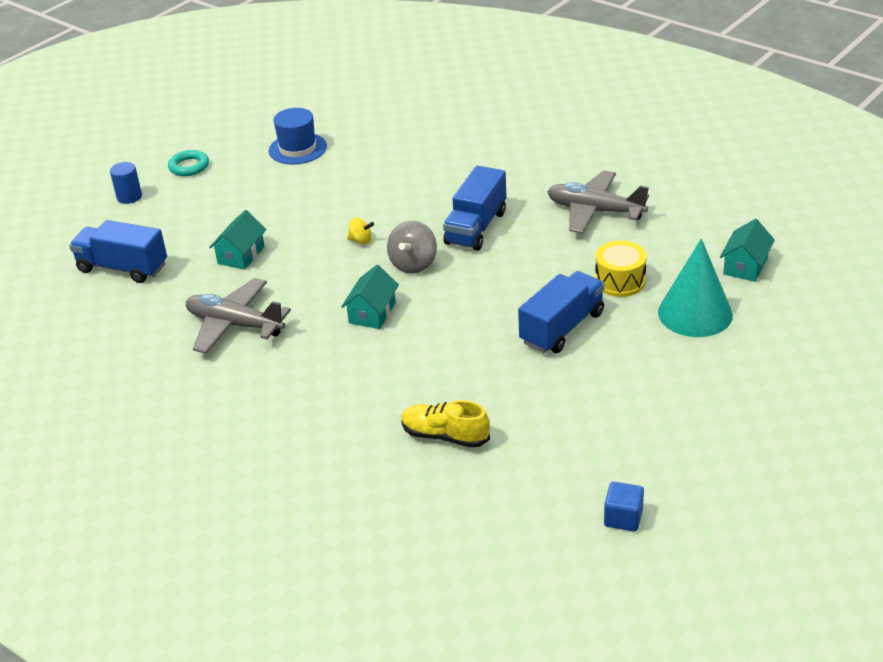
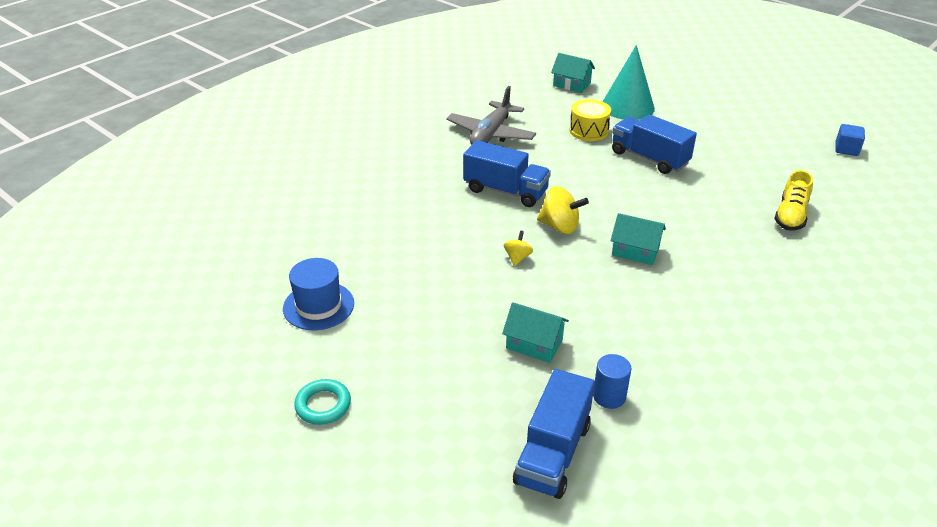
camera: 90 degrees left, 0 degrees up
(129, 197) = (382, 465): blue cylinder -> blue cylinder (609, 396)
(235, 325) = (661, 342): grey plane -> none
(413, 264) = (560, 226): grey spinning top -> yellow spinning top

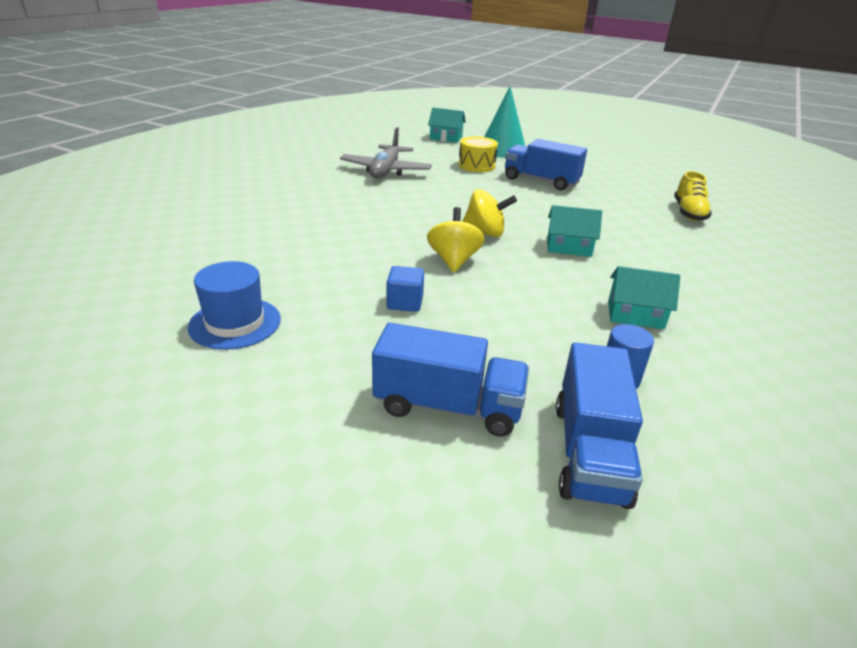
camera: 15 degrees left, 5 degrees down
(323, 405) = (263, 435): turquoise ring -> none
(505, 191) = (418, 210): blue truck -> blue truck (448, 406)
(517, 258) = (453, 260): yellow spinning top -> yellow spinning top, size x1.73
(534, 344) = (508, 336): turquoise house -> turquoise house (635, 315)
(846, 149) = (699, 169): blue cube -> blue cube (405, 303)

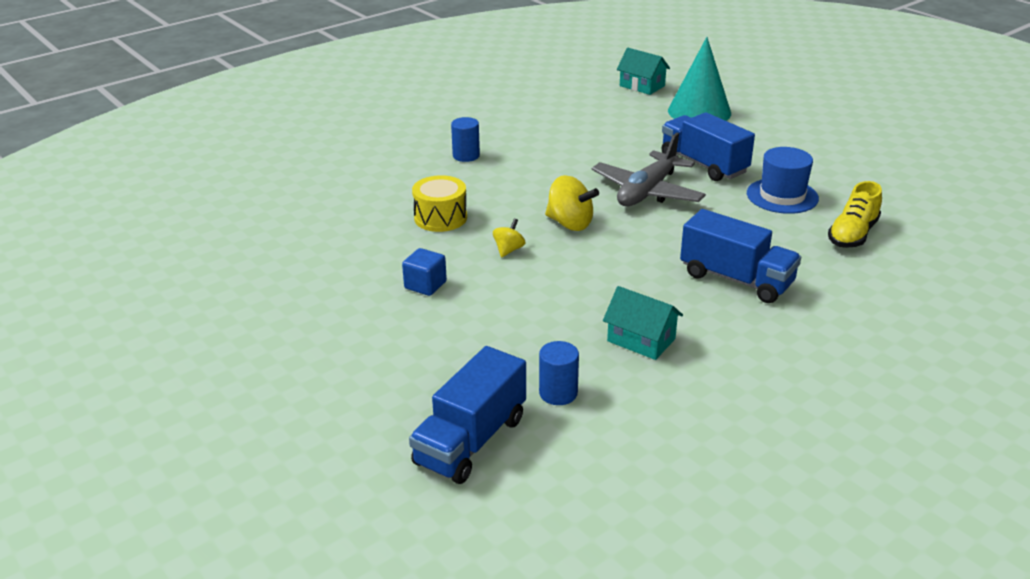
camera: 25 degrees right, 0 degrees up
(235, 323) = (271, 277): blue hat -> blue hat (782, 196)
(351, 194) = (466, 156): none -> blue cylinder
(386, 171) = (528, 128): grey plane -> grey plane (647, 192)
(448, 406) = (388, 381): blue truck -> blue truck (736, 279)
(453, 260) = (509, 250): yellow spinning top -> yellow spinning top, size x0.58
(476, 165) = (643, 132): yellow drum -> yellow drum (440, 218)
(569, 247) = (648, 255): turquoise house -> none

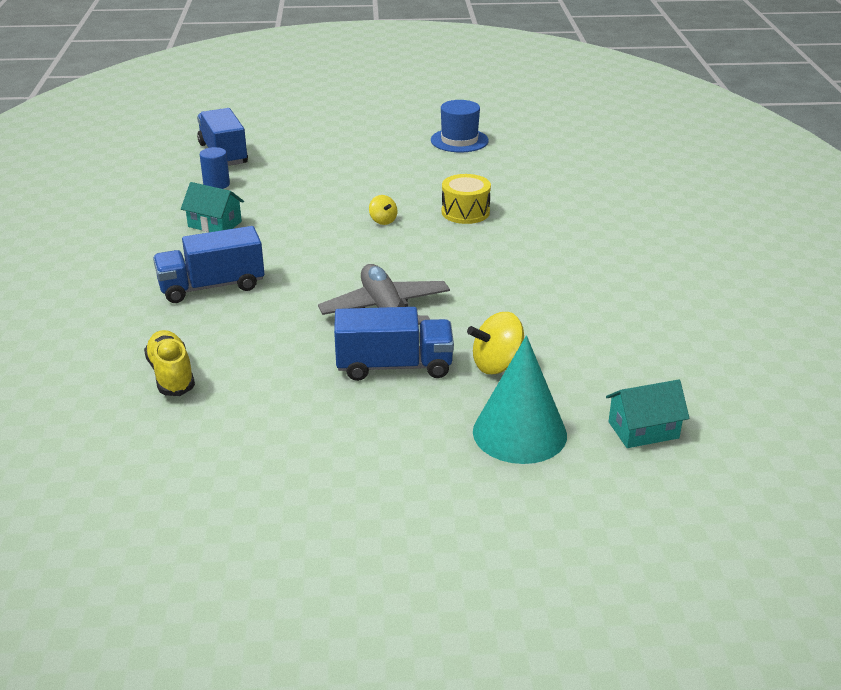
camera: 125 degrees right, 0 degrees up
(425, 285) = (381, 182): blue cube -> none
(466, 156) = (565, 255): blue cylinder -> none
(570, 224) = (385, 256): yellow spinning top -> yellow spinning top (497, 365)
(641, 340) = (215, 224): turquoise house -> turquoise house turned 45 degrees clockwise
(782, 196) = (279, 377): blue hat -> blue hat (459, 140)

